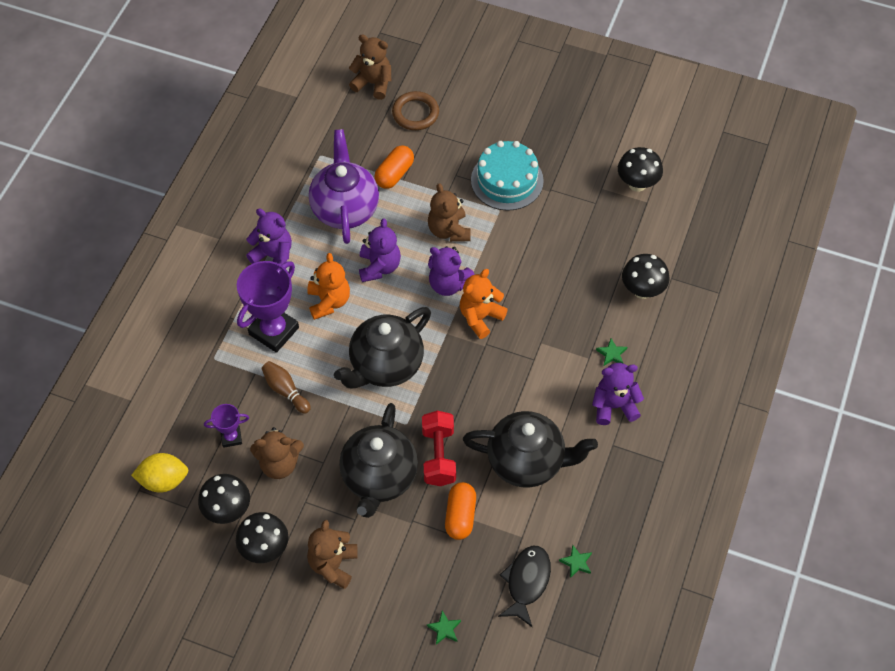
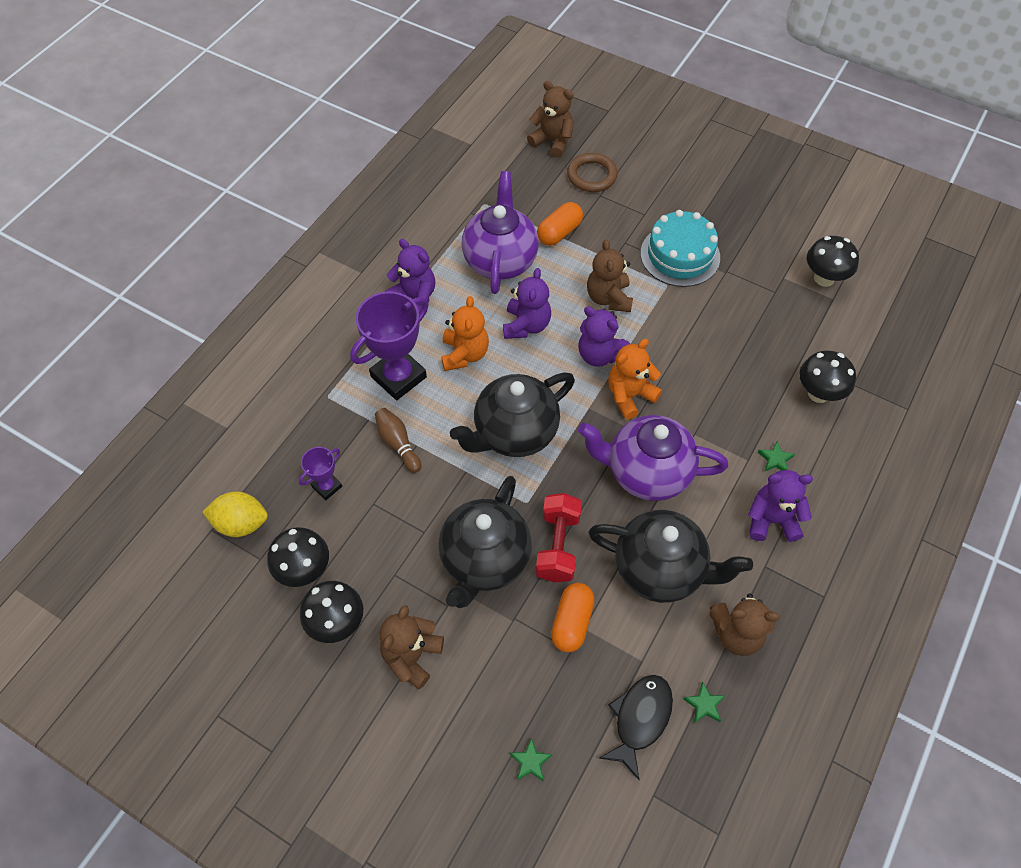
camera: 10 degrees right, 0 degrees up
(231, 437) = (327, 486): purple trophy -> purple trophy turned 45 degrees counterclockwise
(279, 464) = (374, 525): brown teddy bear -> brown teddy bear (736, 633)
(504, 382) = (646, 472): none -> purple teapot

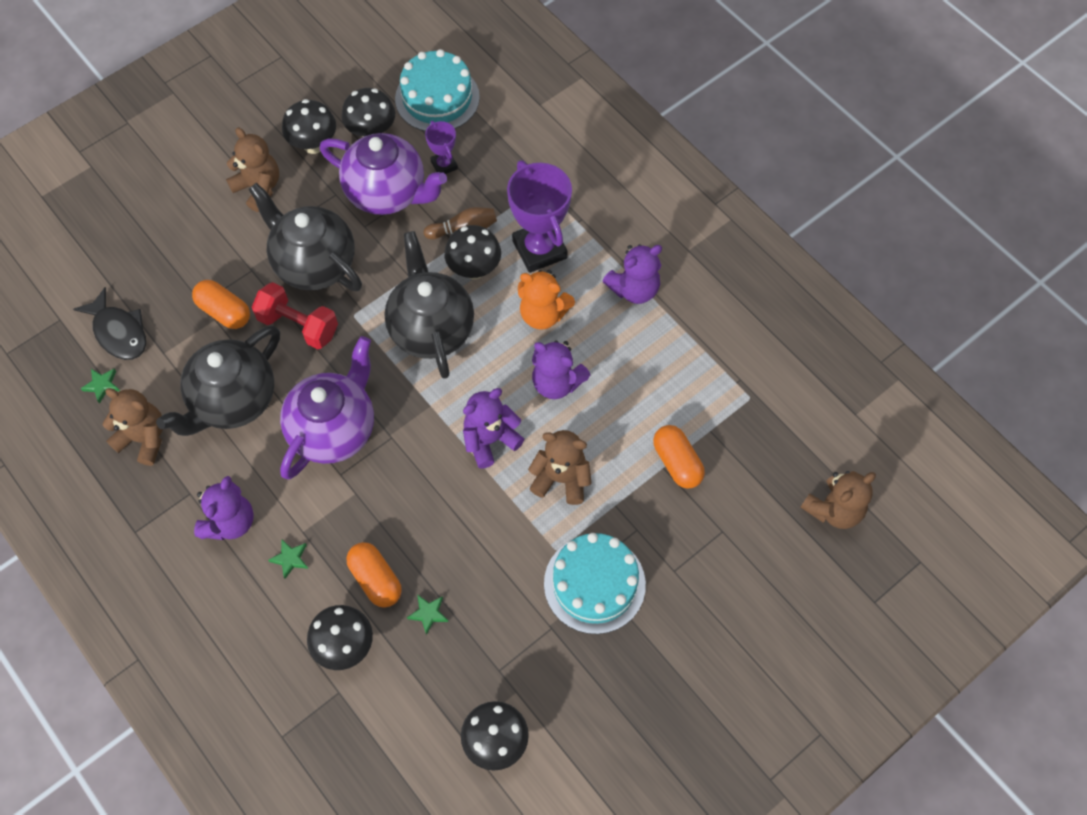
camera: 110 degrees right, 5 degrees up
(241, 523) = (437, 98): yellow lemon -> turquoise cake
(438, 420) = (474, 269): none -> black mushroom
(500, 260) = (656, 387): purple teapot -> purple teapot (387, 193)
(530, 762) = (132, 244): green star -> green star (428, 614)
(592, 175) = (758, 534): brown ring -> none
(629, 396) = (427, 449): orange teddy bear -> none
(736, 633) = (144, 438): brown teddy bear -> brown teddy bear turned 90 degrees clockwise
(756, 392) = (376, 579): none -> orange capsule

